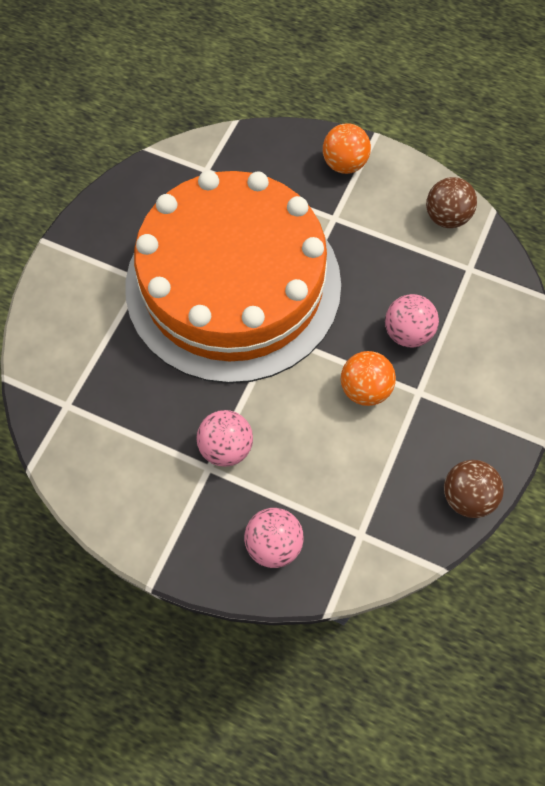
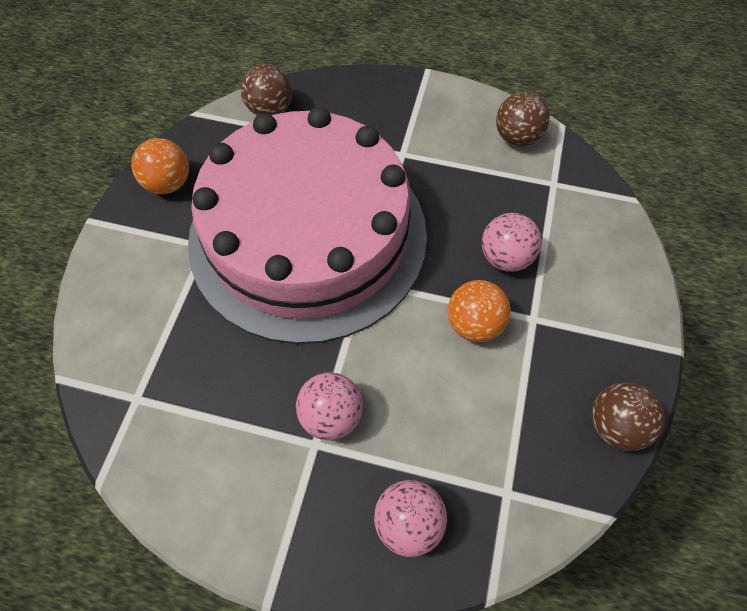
camera: 10 degrees left, 5 degrees down
(218, 155) = (270, 110): none -> brown ball
(233, 284) = (308, 235): orange cake -> pink cake
(344, 164) = (402, 101): orange ball -> orange ball (168, 183)

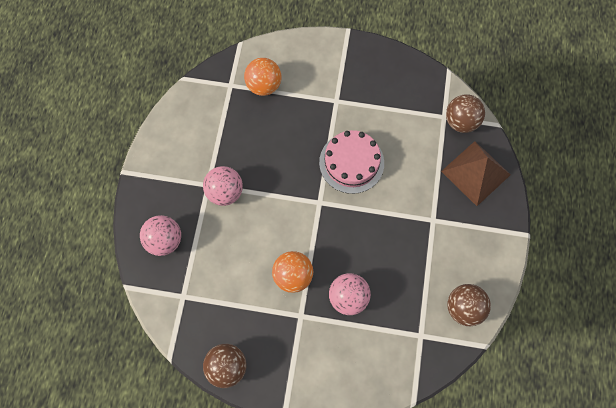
camera: 85 degrees right, 10 degrees up
(168, 183) = (383, 68): orange ball -> orange ball (264, 85)
(308, 235) = (351, 162): pink cake -> pink cake, size x0.40
(343, 104) = (475, 173): none -> brown pyramid

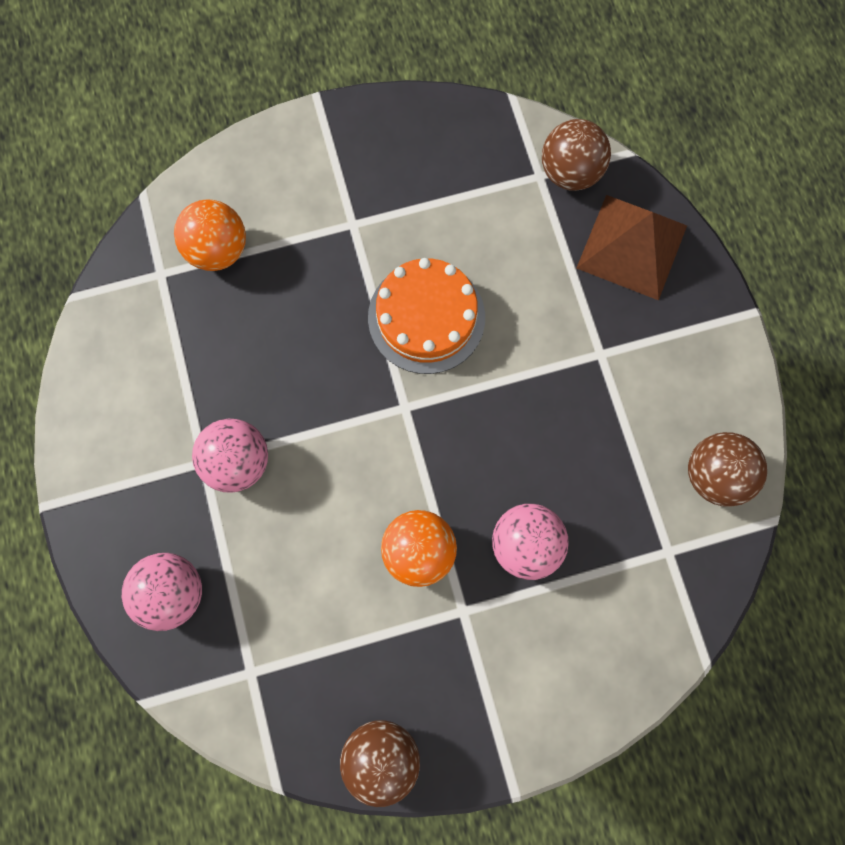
camera: 25 degrees left, 5 degrees up
(351, 162) = (426, 317): pink cake -> orange cake

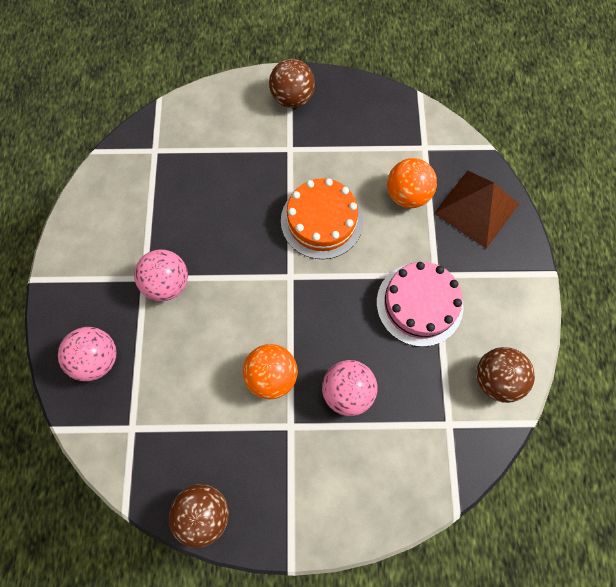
camera: 15 degrees right, 5 degrees down
(218, 250) = (196, 144): orange ball -> orange ball (407, 195)
(569, 172) = (446, 150): brown ball -> brown ball (292, 98)
(589, 400) = (419, 304): none -> pink cake

